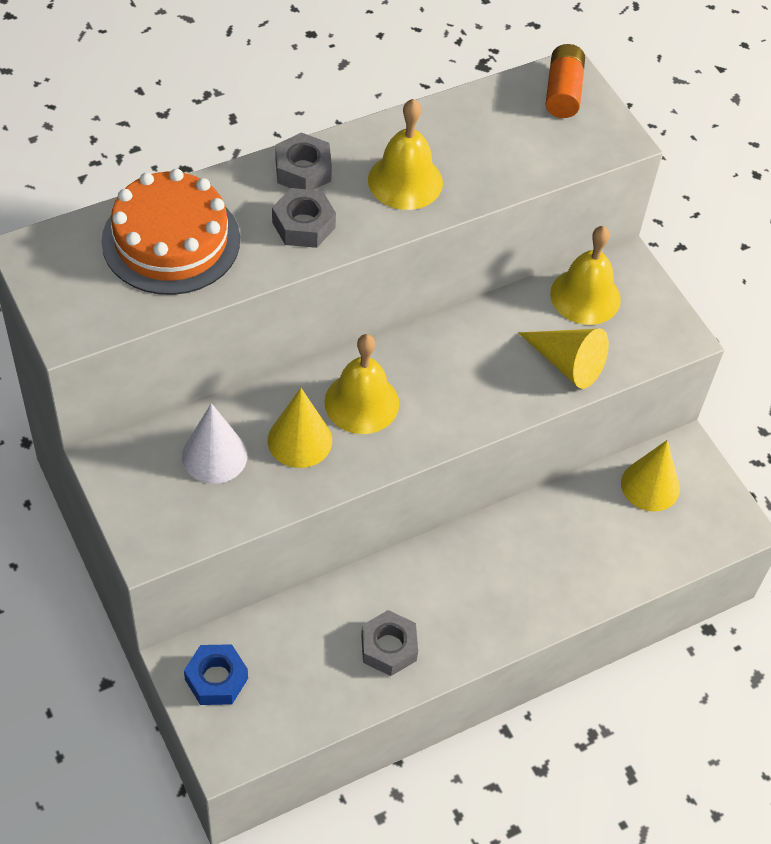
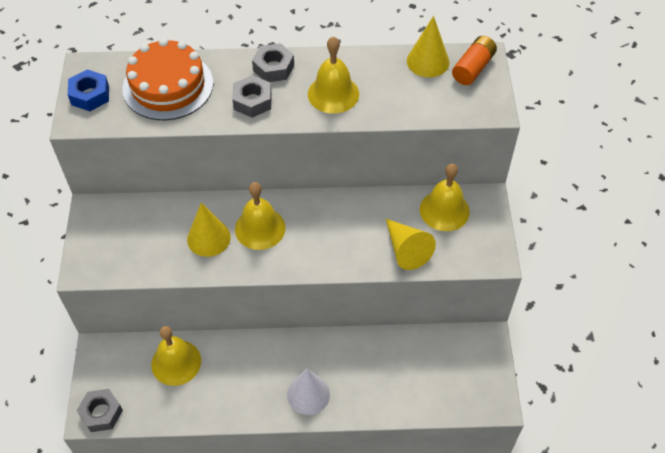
camera: 30 degrees right, 0 degrees up
(214, 455) = (153, 229): white cone -> white cone (308, 394)
(216, 679) = (111, 368): blue nut -> blue nut (90, 95)
(303, 636) = (176, 362): none -> yellow bell
(388, 647) = (222, 391): grey nut -> grey nut (101, 413)
(650, 485) = (449, 353): yellow cone -> yellow cone (428, 61)

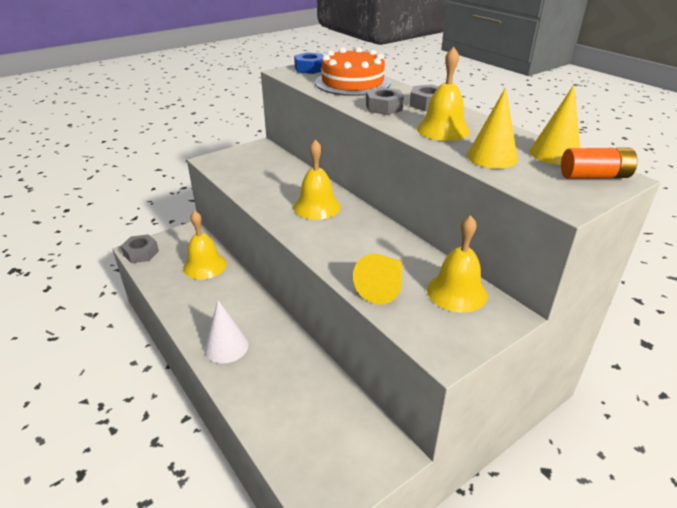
camera: 55 degrees right, 20 degrees down
(208, 238) = (284, 190): yellow cone -> yellow cone (492, 157)

